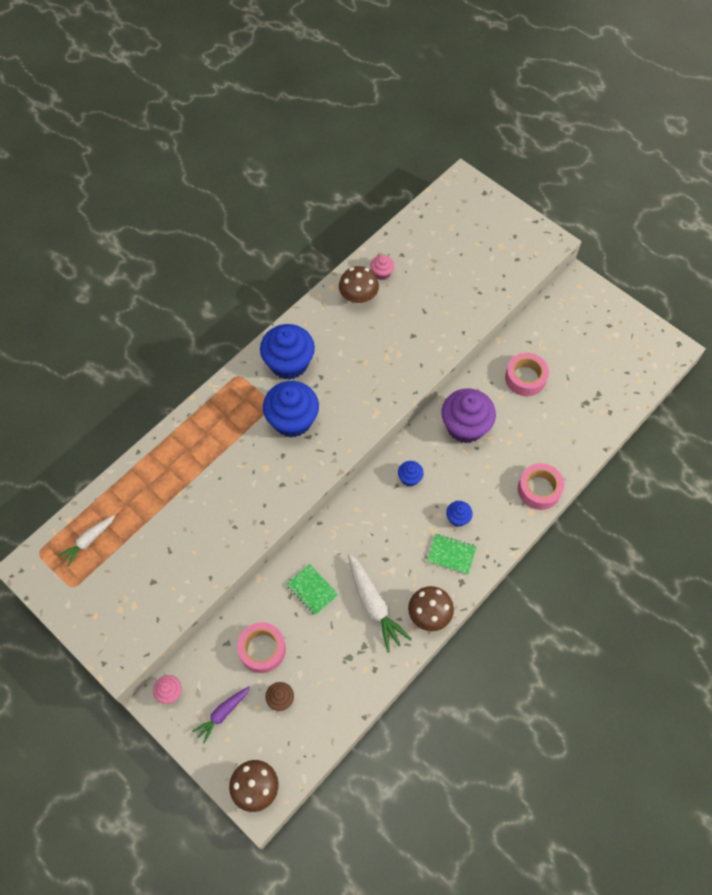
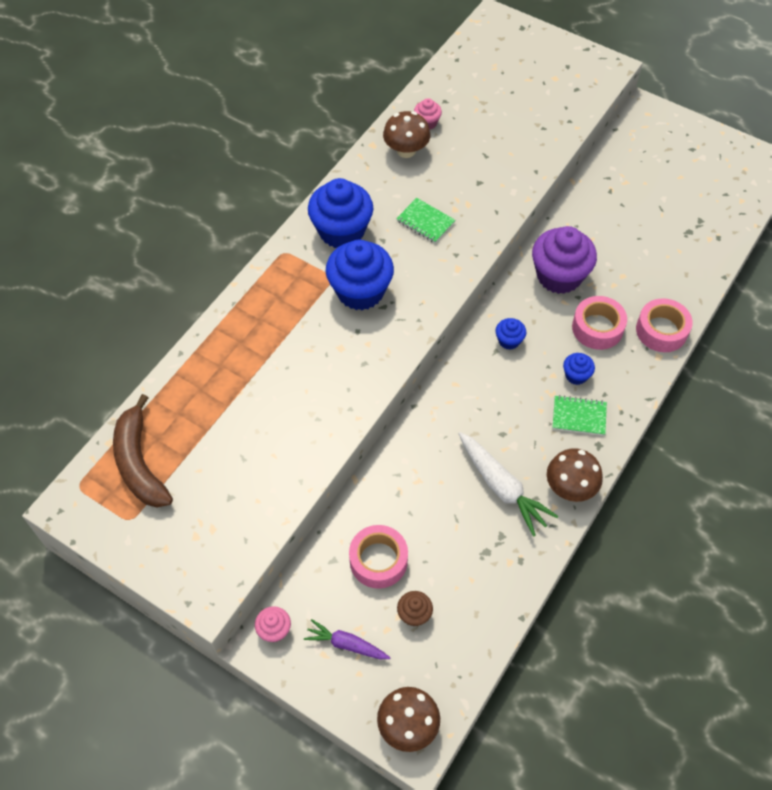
camera: 10 degrees left, 5 degrees down
(88, 541) = (139, 463): white carrot -> brown banana
(222, 714) = (346, 644): purple carrot -> purple carrot turned 75 degrees clockwise
(312, 590) = (423, 482): green notebook -> green notebook (425, 222)
(525, 378) = (614, 216): pink tape -> pink tape (597, 328)

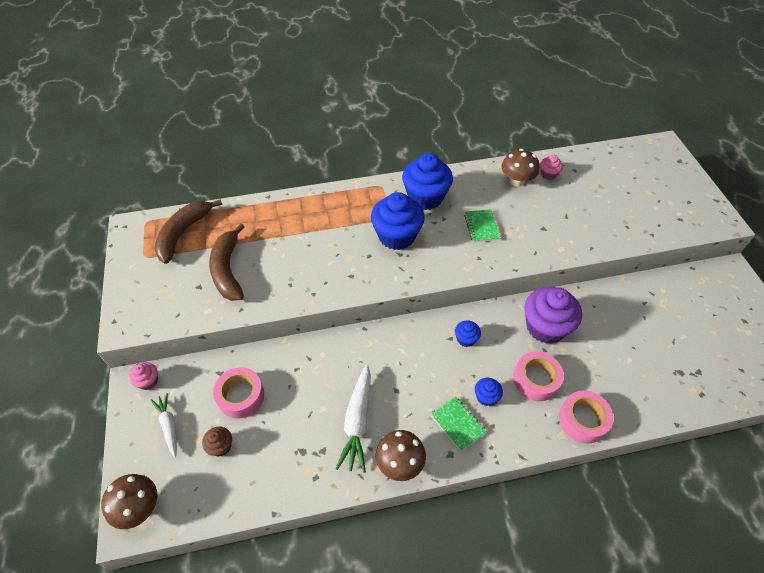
camera: 45 degrees right, 5 degrees down
(238, 457) = (228, 270): none -> brown banana
(346, 644) = (169, 426): purple carrot -> white carrot

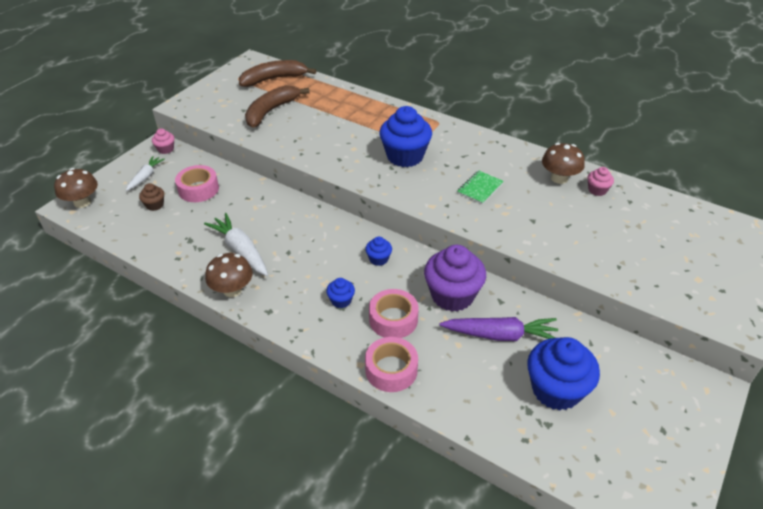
camera: 45 degrees right, 10 degrees down
(358, 422) = (240, 250): white carrot -> white carrot turned 90 degrees clockwise
(425, 197) = (463, 147): blue cupcake -> blue cupcake (556, 389)
(458, 424) = (298, 300): green notebook -> none
(605, 332) = (501, 335): none -> purple carrot

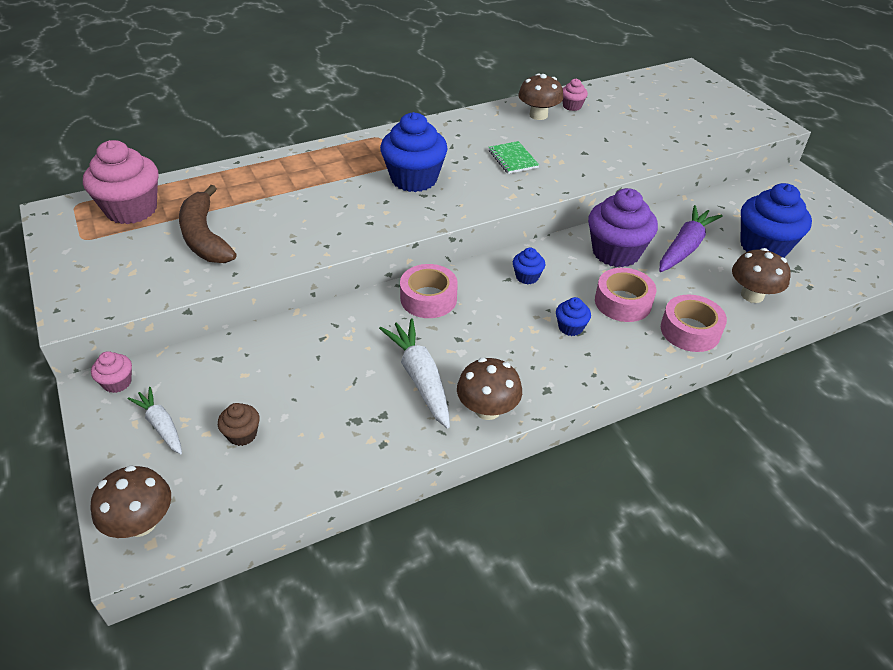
camera: 60 degrees left, 0 degrees up
(198, 189) = (255, 377): pink tape -> pink tape (428, 298)
(240, 250) = (420, 378): white carrot -> white carrot turned 75 degrees clockwise
(274, 79) = (131, 209): brown banana -> pink cupcake
(473, 399) = (752, 295): none -> brown mushroom

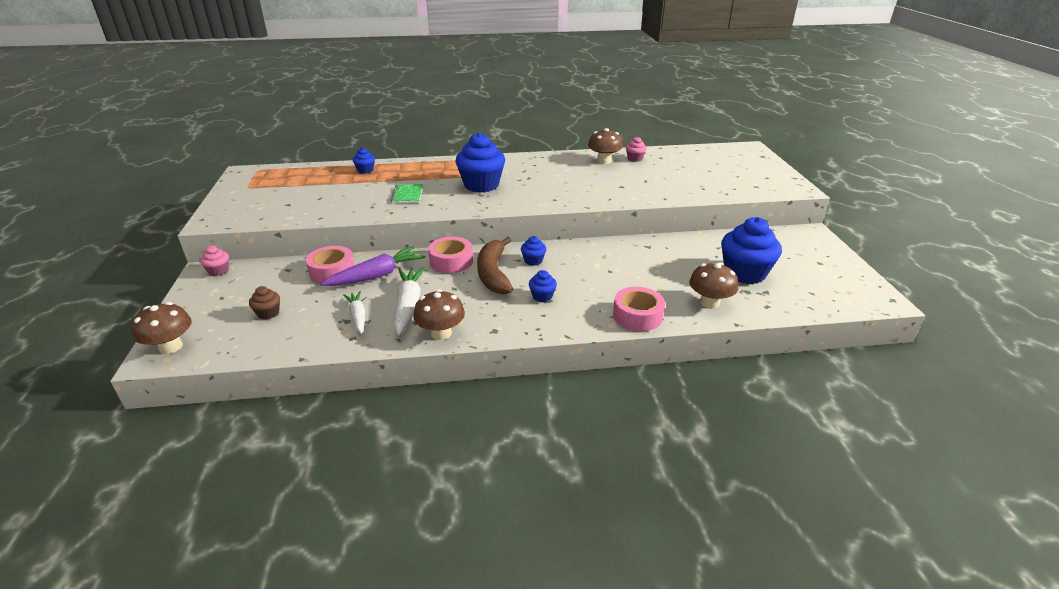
camera: 20 degrees right, 10 degrees down
(131, 209) = (288, 177): pink cupcake -> none
(161, 425) = (225, 298): white carrot -> white carrot (357, 316)
(204, 237) = (318, 196): brown banana -> brown banana (493, 274)
(238, 180) = (365, 170): none -> blue cupcake
(513, 159) = (563, 183): green notebook -> green notebook (407, 195)
(616, 252) = (614, 257): purple cupcake -> none
(623, 302) = (596, 288): pink tape -> pink tape (332, 271)
(685, 247) = (674, 263): purple carrot -> purple carrot (377, 275)

